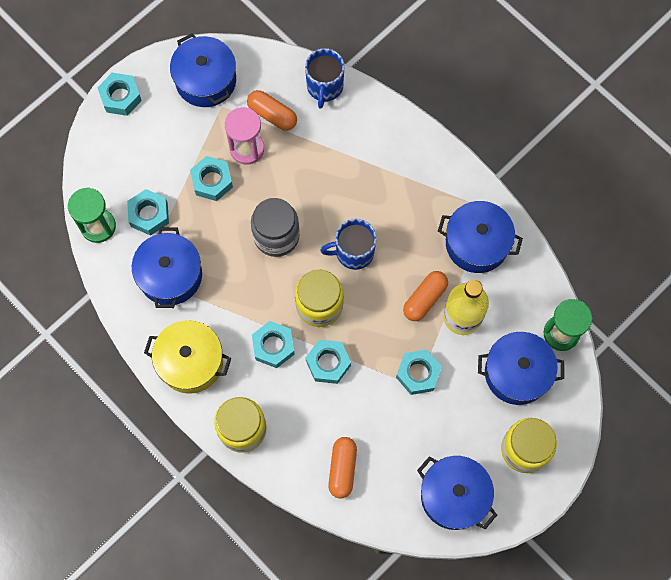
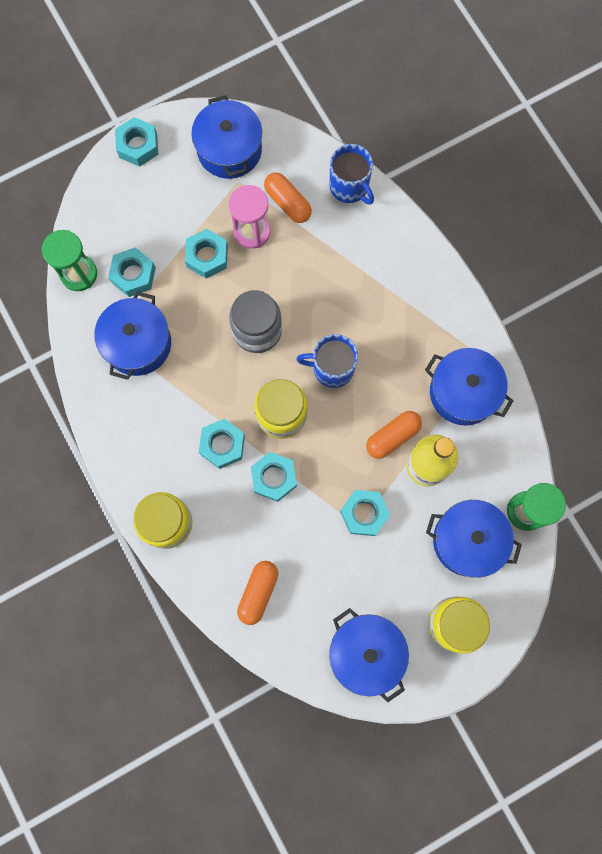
camera: 15 degrees right, 5 degrees up
(190, 362) = (134, 439): yellow pot -> none
(324, 87) = (349, 187): blue mug -> blue mug turned 60 degrees counterclockwise

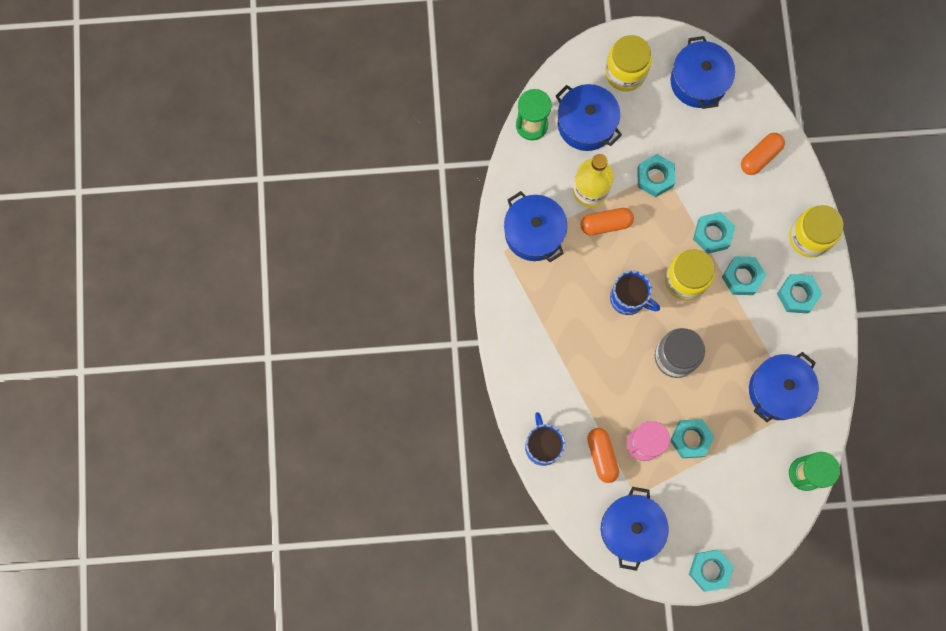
camera: 155 degrees left, 0 degrees up
(133, 275) = (759, 451): turquoise nut -> turquoise nut (797, 295)

